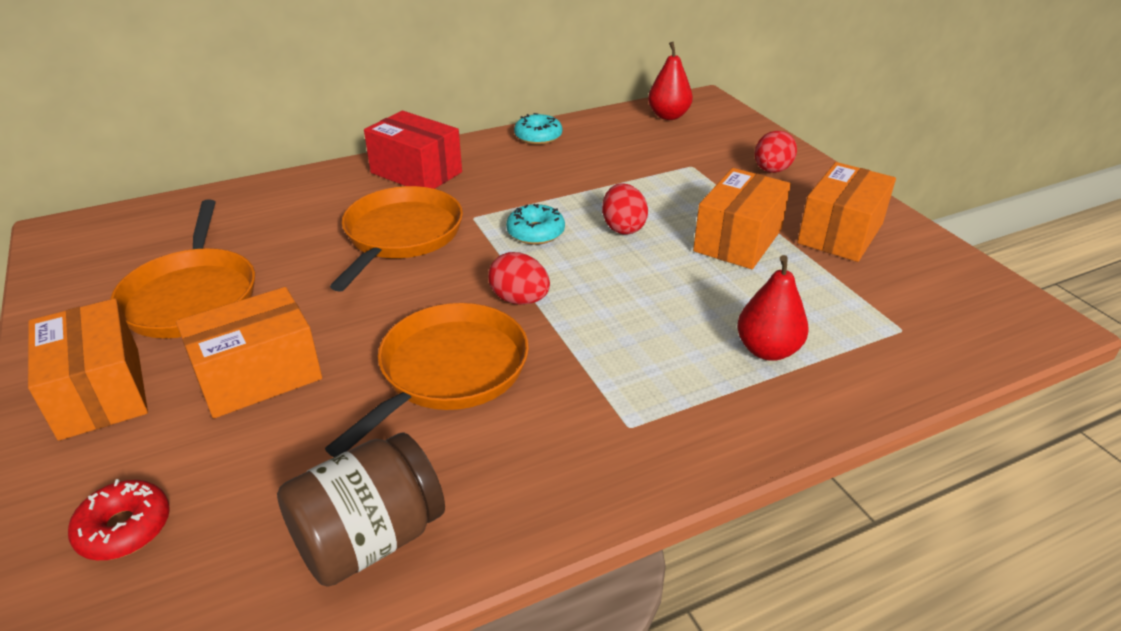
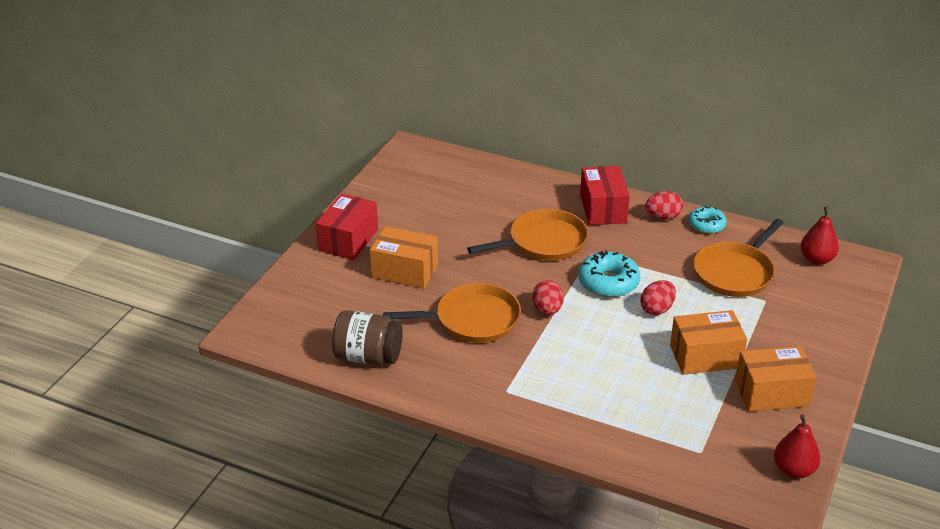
camera: 50 degrees right, 0 degrees up
(100, 392) = (348, 240): orange box -> red box
(124, 528) = (307, 297): red donut -> none
(192, 297) = (422, 217): orange pan -> orange pan (735, 272)
(535, 232) = (608, 282): turquoise donut -> turquoise donut, size x1.54
(767, 350) = (616, 410): red pear -> red pear (794, 470)
(771, 170) = (809, 335): red egg -> red egg (663, 217)

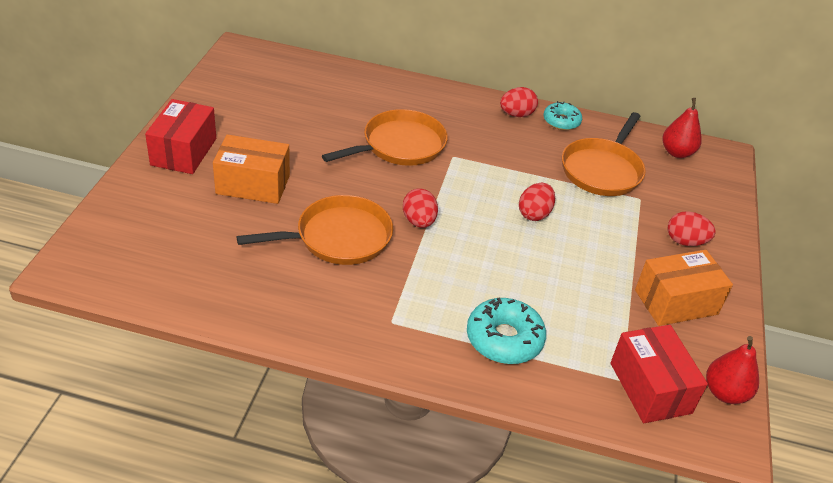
camera: 15 degrees left, 5 degrees up
(368, 356) = (223, 290): brown jar -> none
(603, 209) = (454, 108): red box -> red box (650, 388)
(608, 282) = (477, 187): turquoise donut -> turquoise donut (504, 339)
(705, 356) = (597, 265): orange box -> none
(798, 341) = (685, 241): none -> red egg

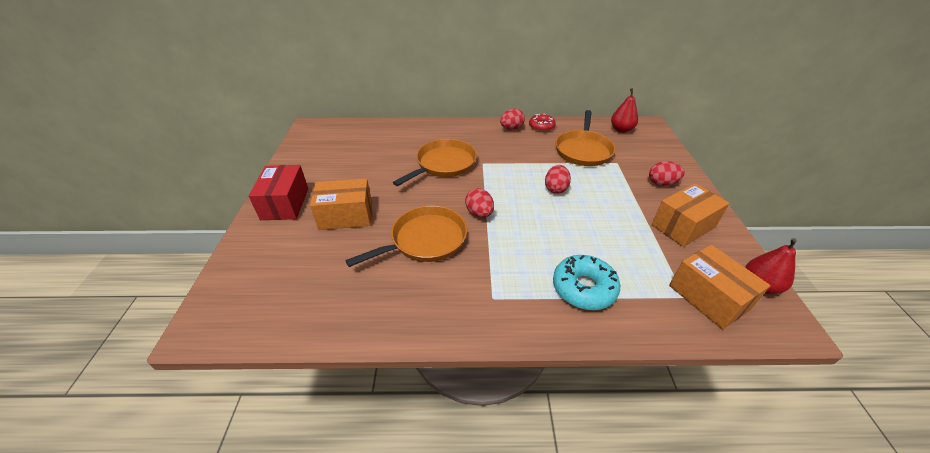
camera: 10 degrees left, 0 degrees up
(561, 121) = (541, 126): turquoise donut -> red donut
(650, 388) = (708, 297): red box -> orange box

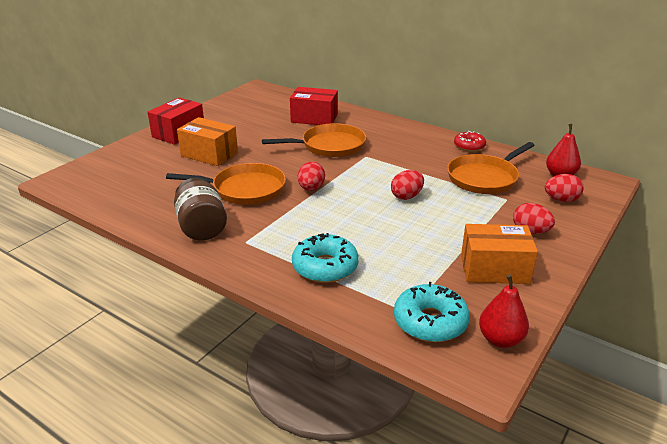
camera: 35 degrees right, 10 degrees down
(399, 141) = (314, 118): none -> red box
(435, 303) = (202, 227): none -> brown jar
(511, 128) = (434, 139): red egg -> red egg (561, 200)
(708, 297) = (430, 322): orange box -> turquoise donut

